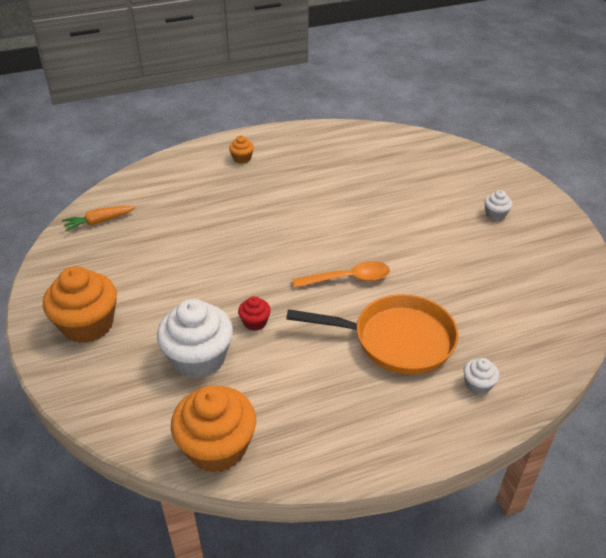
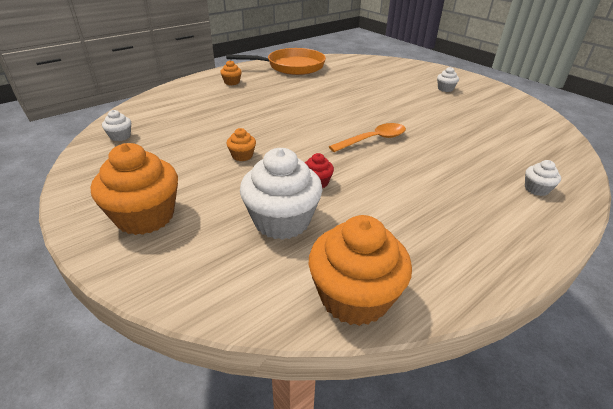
camera: 20 degrees left, 5 degrees down
(98, 222) = (120, 136): orange carrot -> white cupcake
(201, 272) = (242, 156): none -> orange cupcake
(396, 340) = (446, 172): orange pan -> orange pan (291, 67)

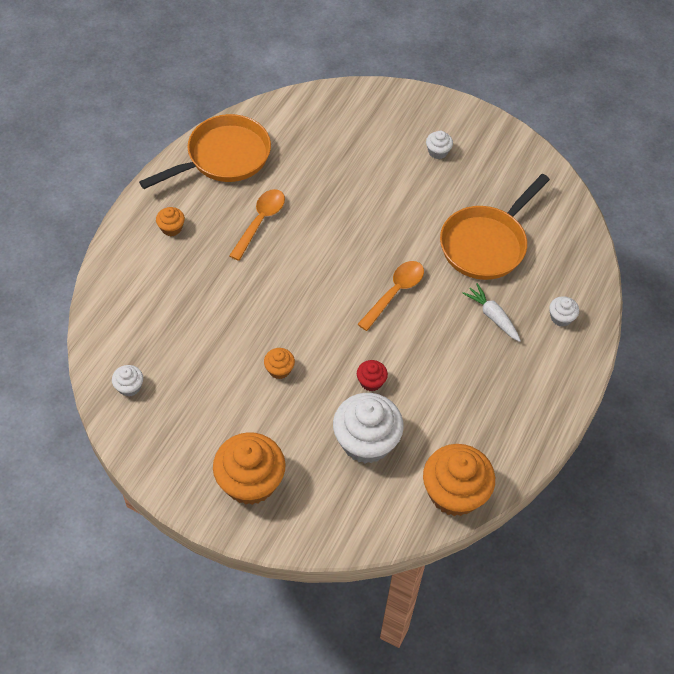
camera: 25 degrees left, 20 degrees up
(293, 91) = (260, 222): none -> orange spoon
(460, 172) = (492, 316): none -> white carrot
(469, 133) = (486, 244): none -> orange pan

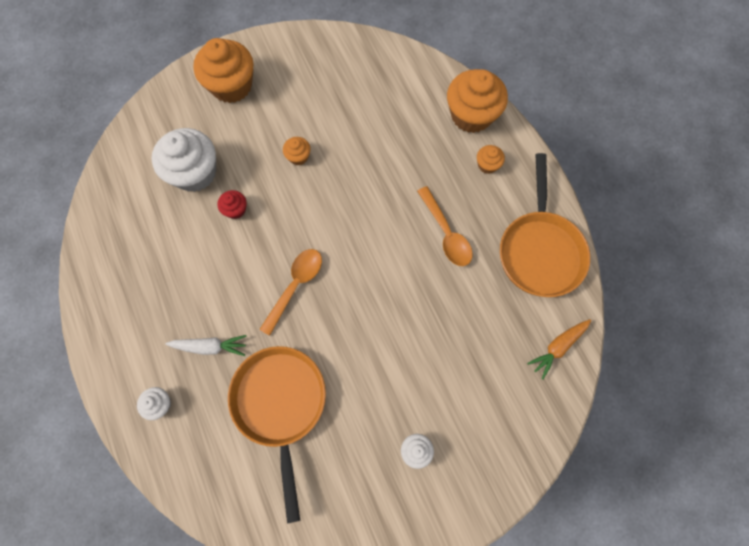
camera: 130 degrees right, 15 degrees up
(129, 387) = (363, 60): white cupcake -> none
(293, 113) = (557, 347): none -> orange carrot
(394, 293) = (295, 286): orange spoon -> orange spoon turned 135 degrees counterclockwise
(454, 493) = (107, 200): orange cupcake -> orange cupcake (471, 115)

